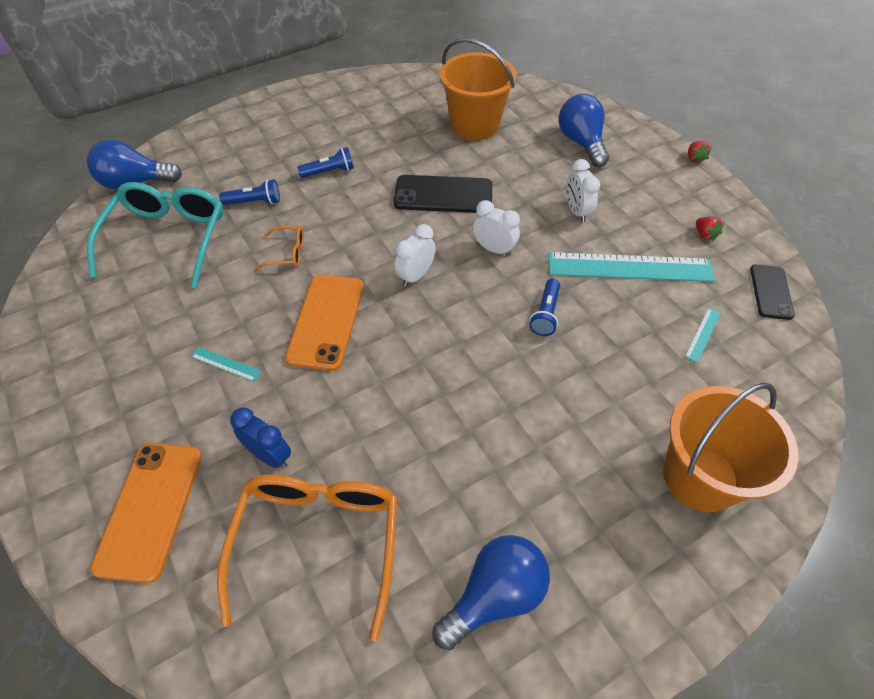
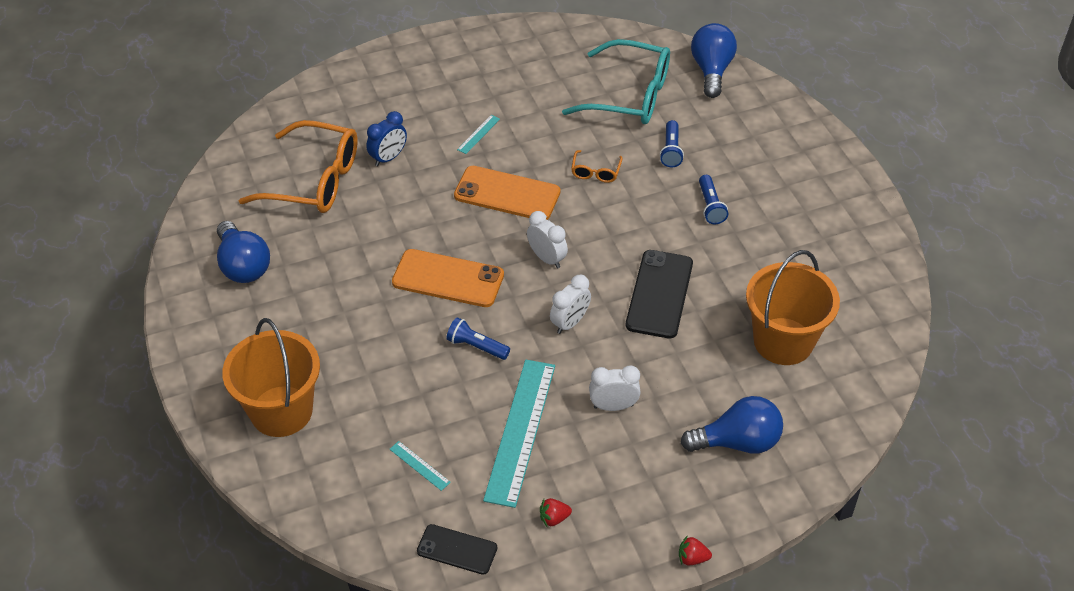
camera: 100 degrees right, 5 degrees down
(150, 509) = (367, 101): orange phone -> orange phone (448, 279)

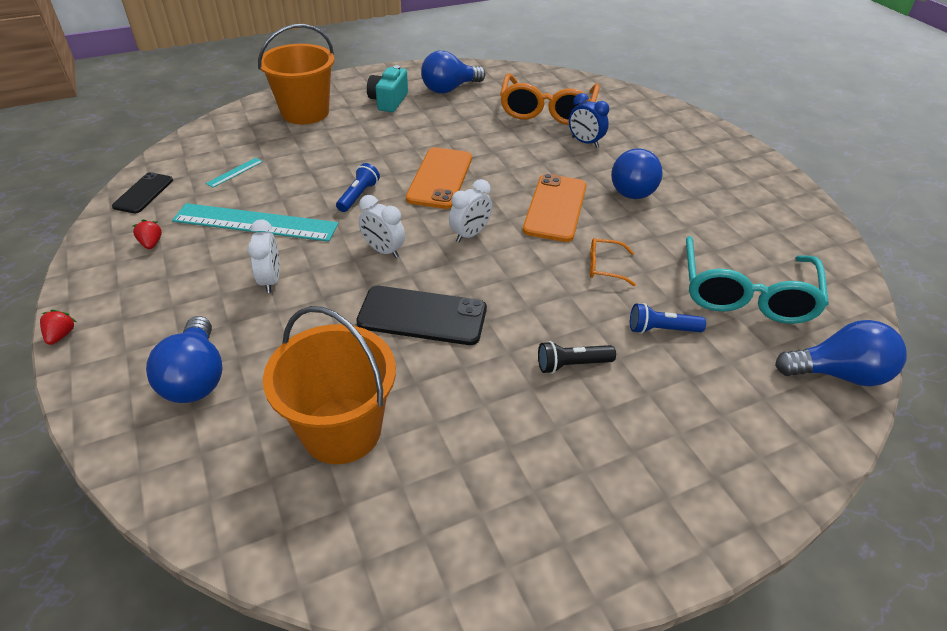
camera: 85 degrees right, 5 degrees down
(265, 326) = (388, 101): none -> turquoise camera
(478, 134) = (634, 188): turquoise ruler -> blue light bulb
(710, 206) = (572, 365): blue flashlight -> black flashlight

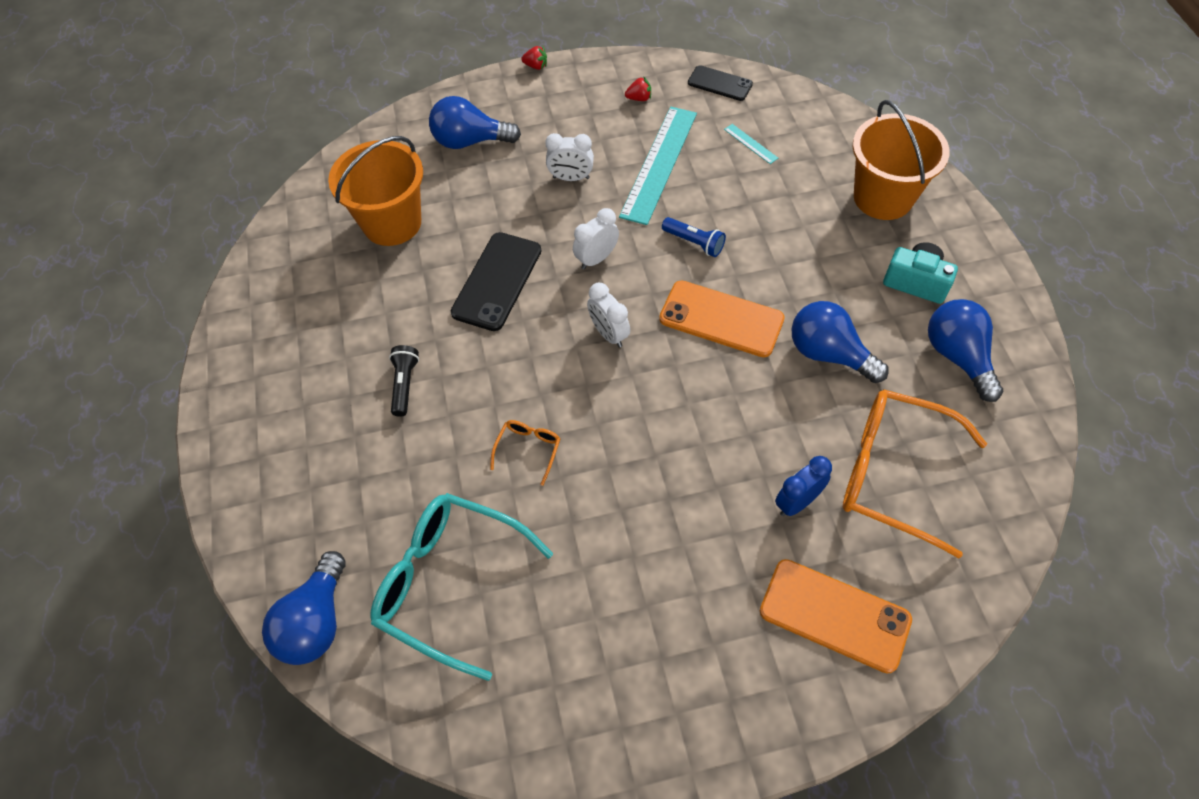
camera: 105 degrees right, 15 degrees up
(555, 208) = (644, 427): orange phone -> orange phone (834, 615)
(634, 188) = (673, 531): blue light bulb -> blue light bulb (829, 354)
(661, 329) = (423, 474): blue flashlight -> none

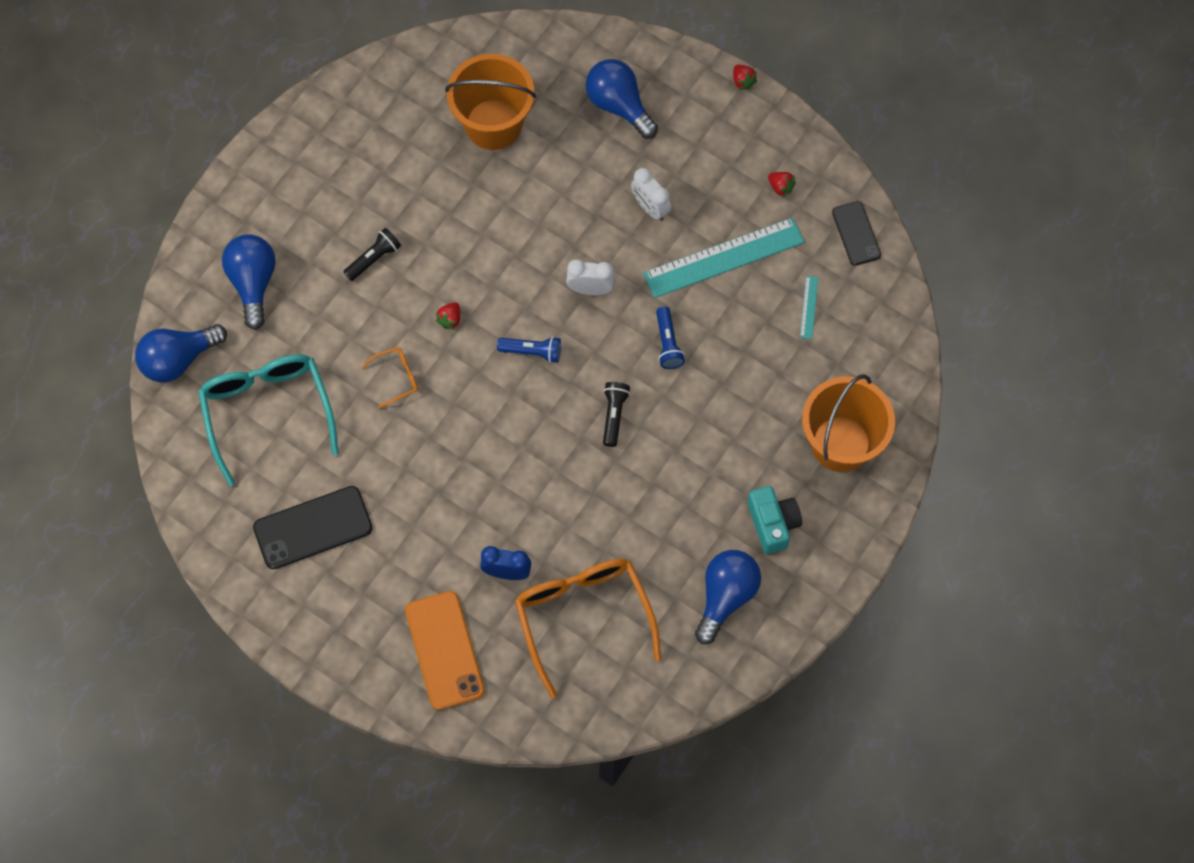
camera: 45 degrees right, 10 degrees up
(497, 281) = (509, 240): black phone -> black phone (313, 527)
(519, 370) = (450, 319): none -> red strawberry
(609, 334) = (532, 351): white clock -> blue flashlight
(721, 319) = (614, 415): orange phone -> black flashlight
(829, 354) = (648, 508): blue light bulb -> blue light bulb (253, 283)

